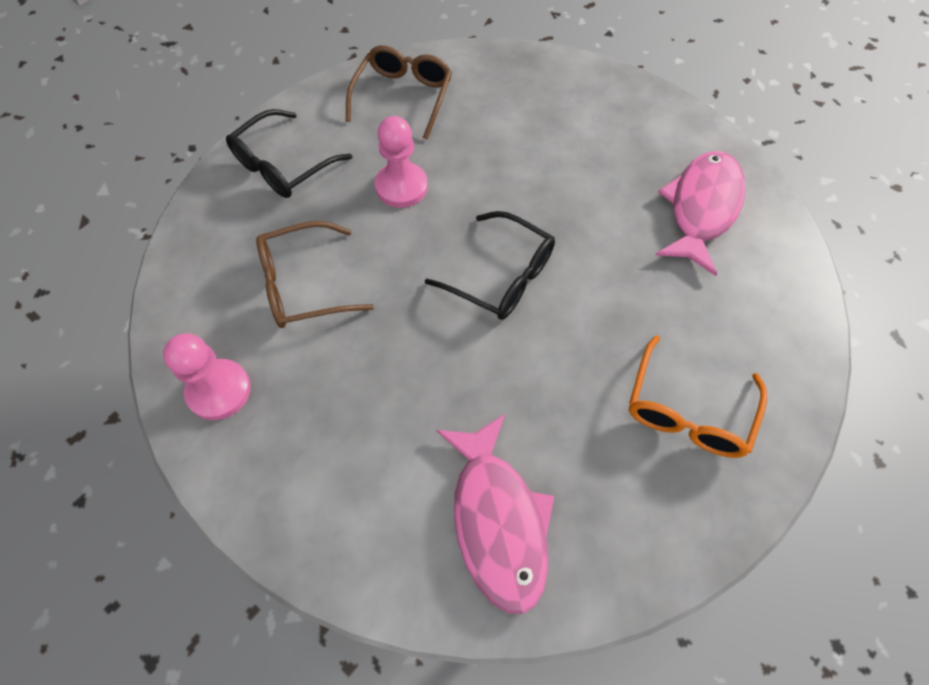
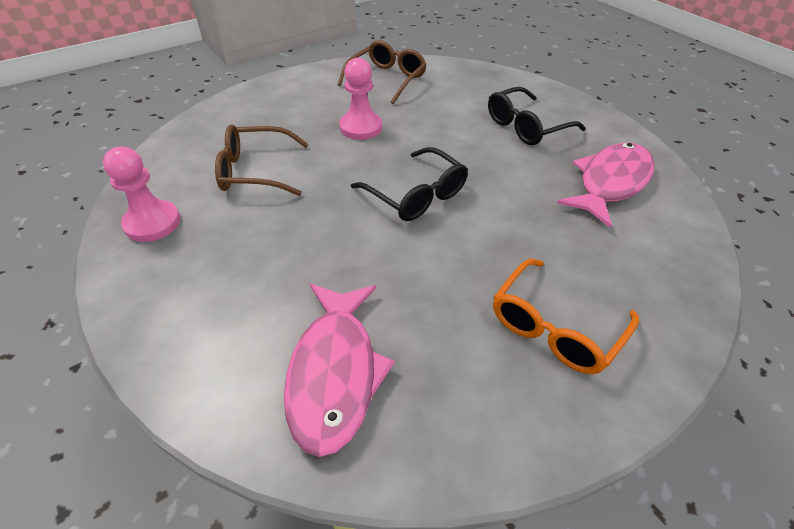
camera: 15 degrees right, 15 degrees down
(283, 166) = (279, 102): black glasses -> black glasses (526, 126)

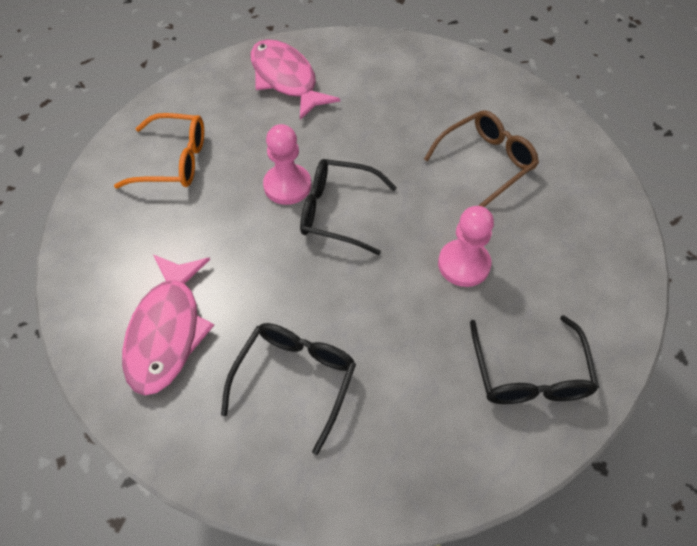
camera: 145 degrees right, 10 degrees up
(152, 223) = (490, 91): pink pawn -> pink pawn (287, 186)
(387, 79) = (529, 374): brown glasses -> black glasses
(555, 327) = (174, 161): orange glasses -> orange glasses turned 90 degrees clockwise

